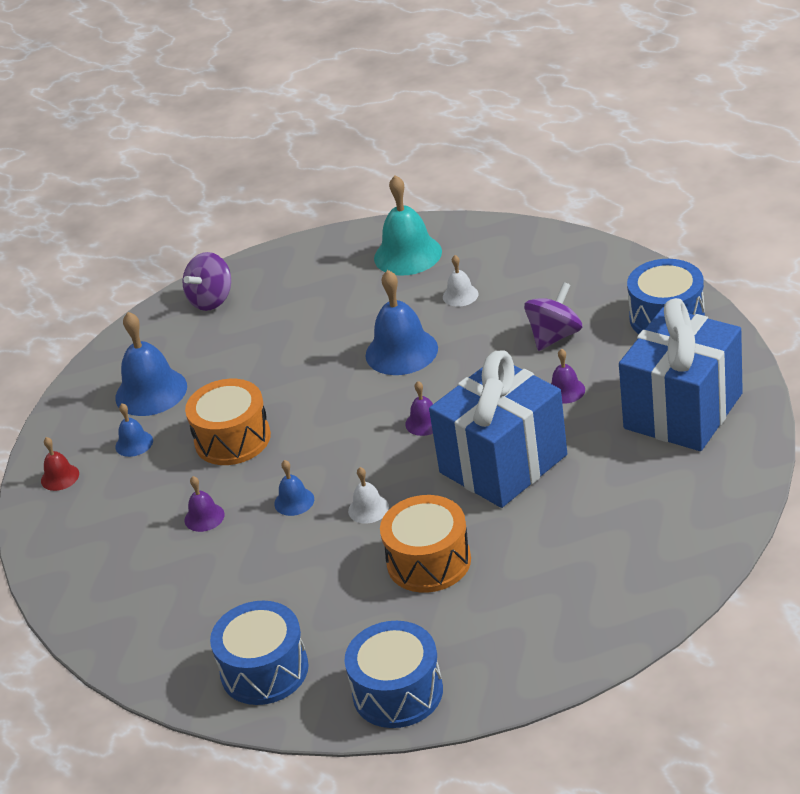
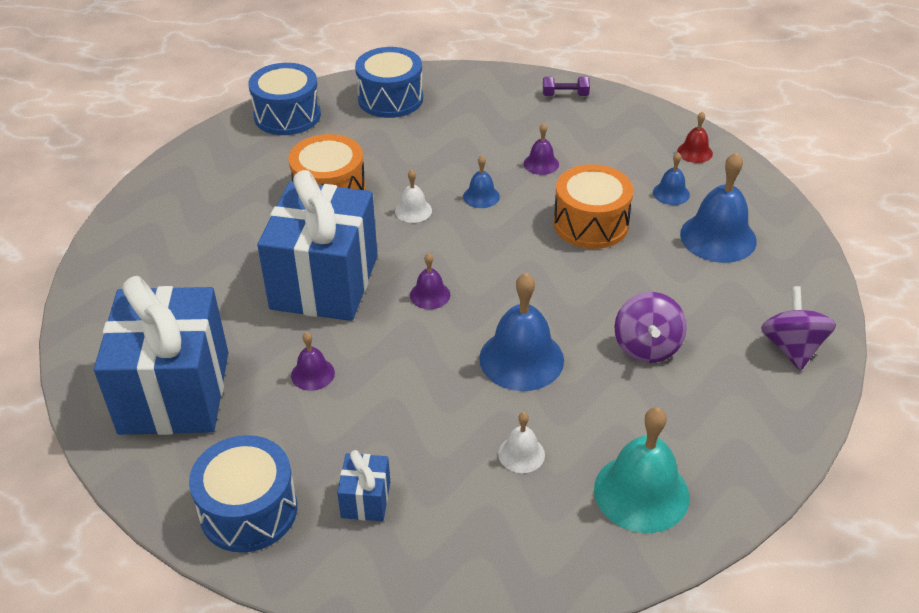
camera: 140 degrees right, 5 degrees up
(84, 596) = (565, 95): none -> purple dumbbell
(554, 336) = (368, 436): purple spinning top -> purple spinning top (647, 347)
(584, 301) = (365, 500): none -> blue gift

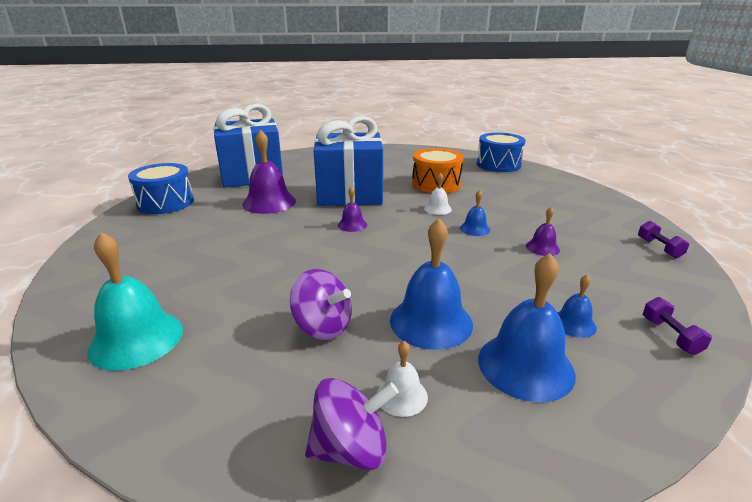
camera: 75 degrees right, 15 degrees down
(312, 374) = (269, 202): purple bell -> purple bell, size x1.96
(365, 500) = (164, 230): blue gift -> none
(390, 99) = (554, 186): blue drum -> none
(521, 359) = (294, 265): blue bell -> blue bell (431, 321)
(521, 454) = (193, 276): white bell -> white bell (402, 396)
(590, 224) = (480, 279): orange drum -> none
(647, 347) = (323, 327): purple spinning top -> purple spinning top turned 135 degrees counterclockwise
(694, 152) = (670, 336): red bell -> purple dumbbell

